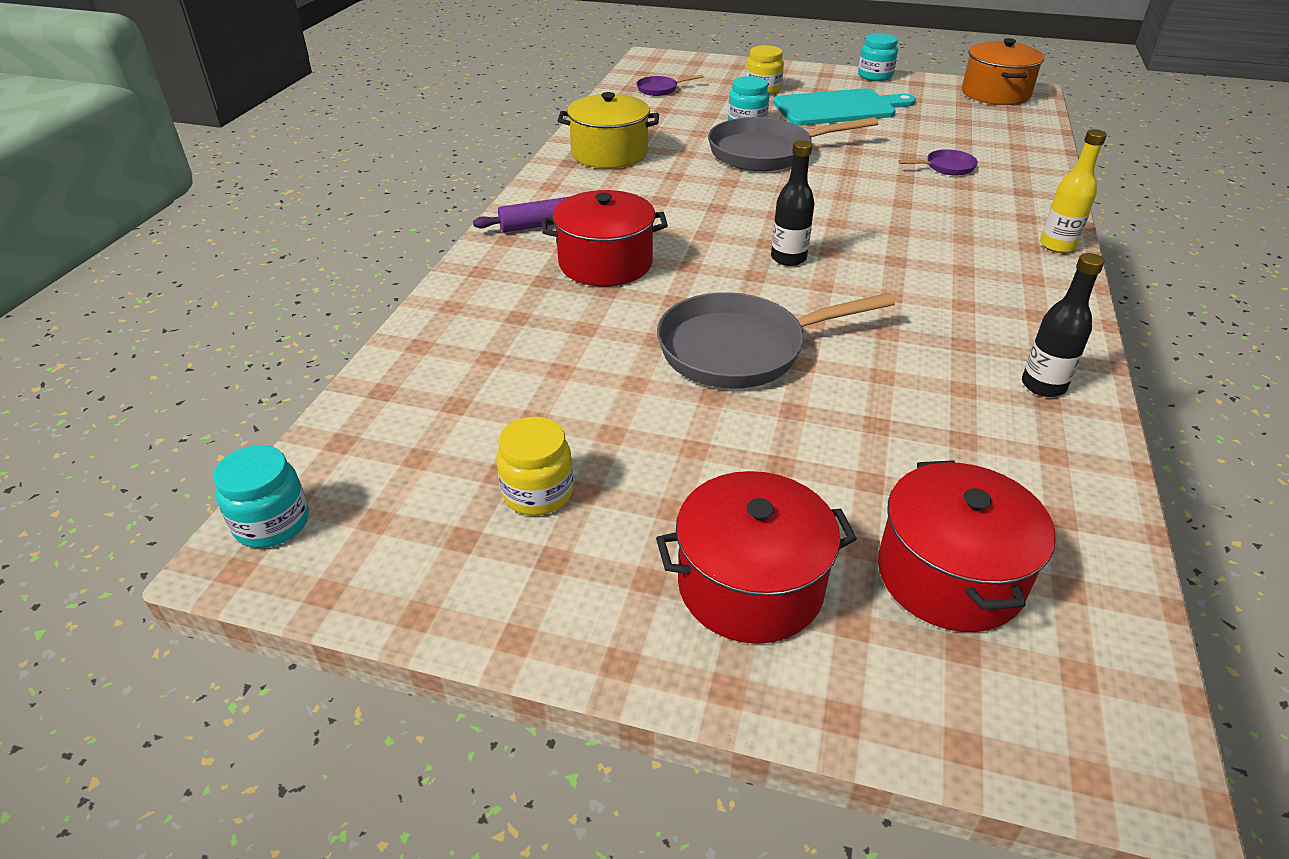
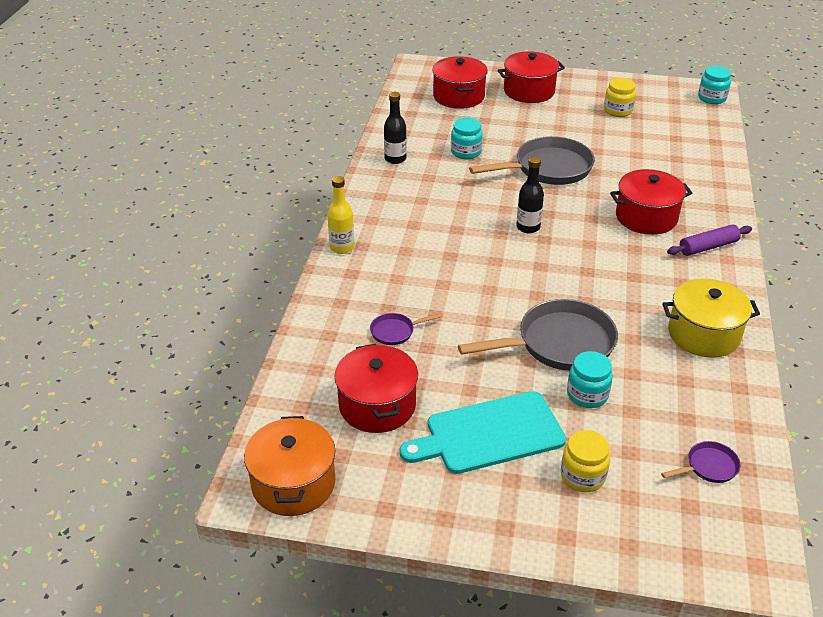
camera: 175 degrees right, 0 degrees up
(875, 76) = (438, 527): turquoise jar -> turquoise jar (466, 152)
(944, 125) = (377, 405): none -> red pot

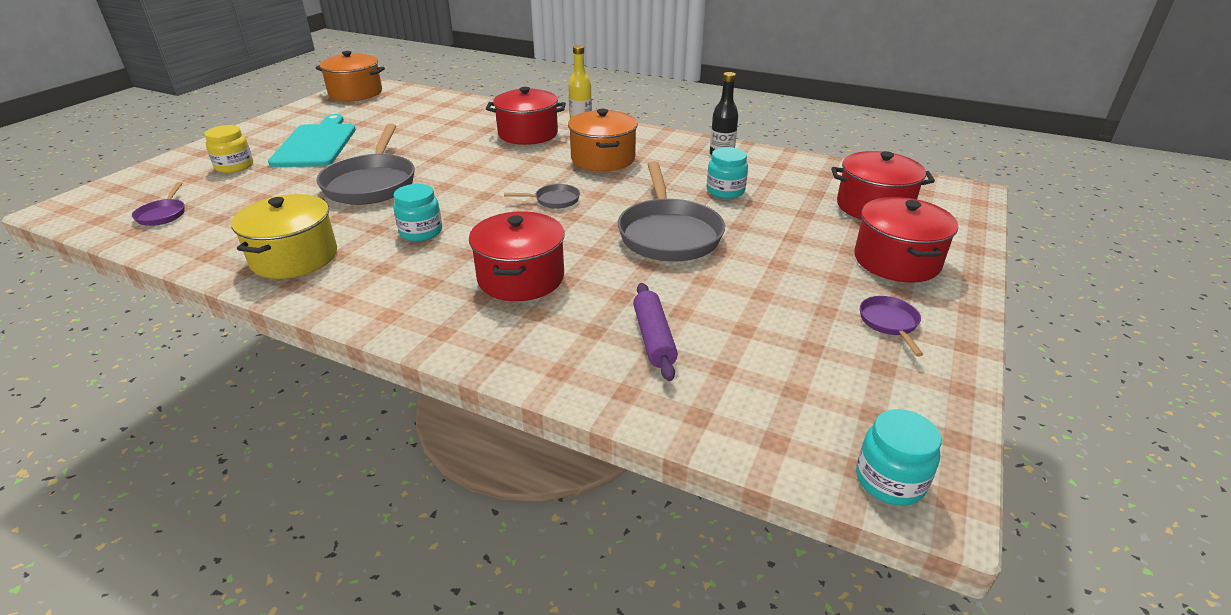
camera: 105 degrees right, 5 degrees down
(377, 405) = (389, 116): red pot -> red pot (528, 134)
(395, 331) = (456, 129): purple pan -> purple pan (889, 323)
(432, 217) = (603, 159): none -> orange pot
(528, 227) = (554, 200): black bottle -> grey pan
(587, 395) = (302, 183): turquoise jar -> turquoise jar (421, 232)
(618, 110) = (830, 331): yellow jar -> none
(708, 247) = (424, 308): purple rolling pin -> purple rolling pin (654, 338)

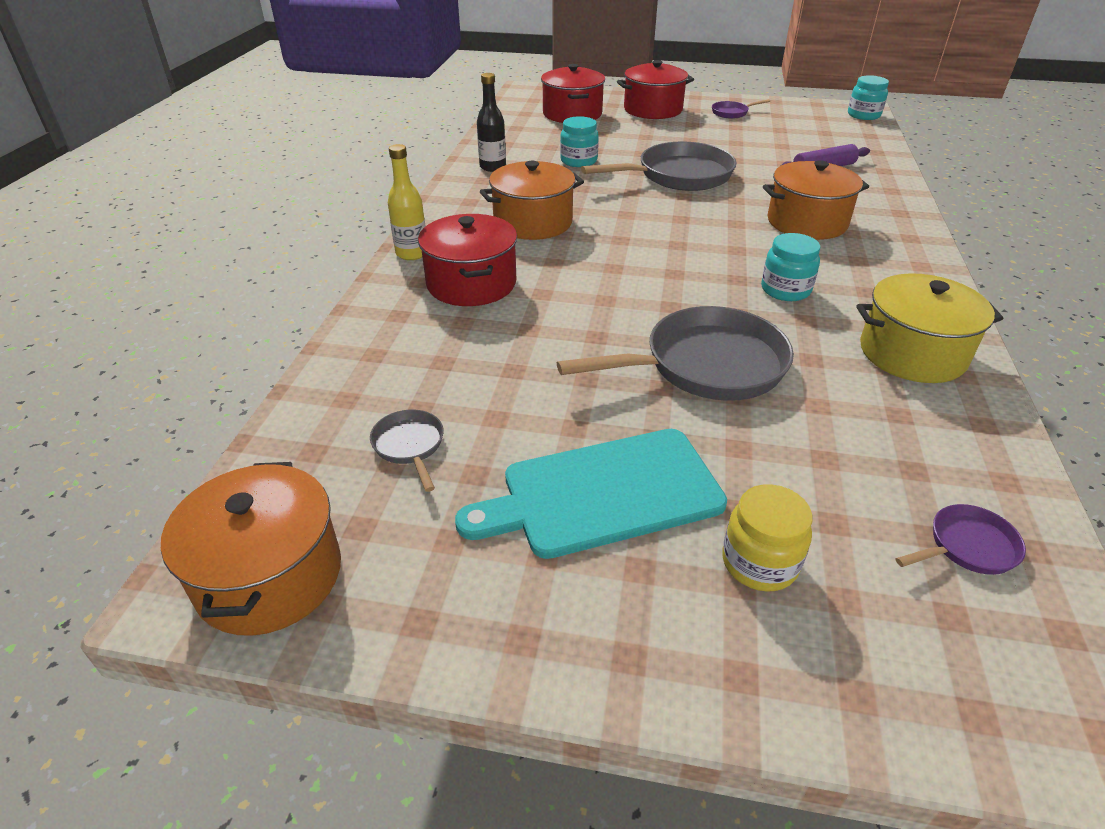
camera: 105 degrees left, 5 degrees up
(521, 278) = (807, 222): red pot -> orange pot
(554, 200) = (656, 232): grey pan -> grey pan (410, 446)

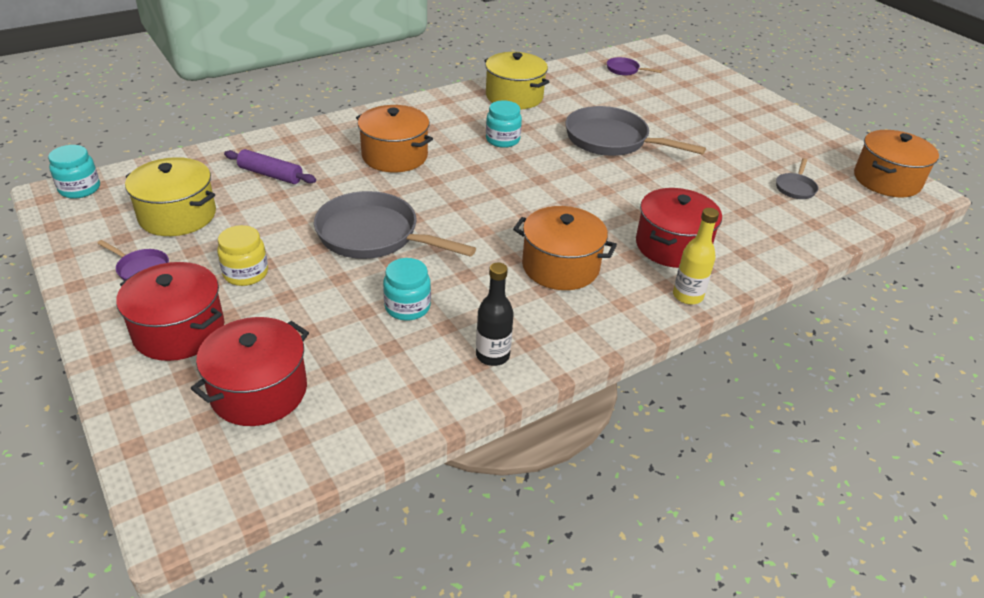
camera: 135 degrees left, 0 degrees up
(602, 493) = (727, 135): turquoise cutting board -> none
(759, 563) = (697, 99): yellow jar -> yellow jar (246, 273)
(790, 131) = (177, 215): none -> yellow pot

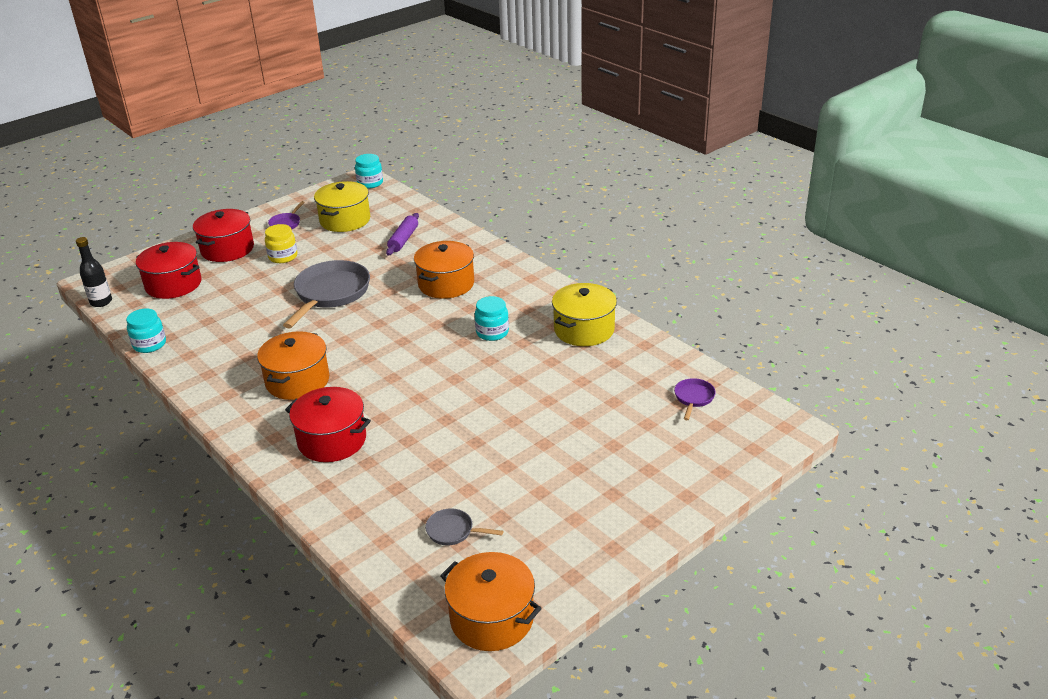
camera: 85 degrees right, 5 degrees down
(407, 307) = (248, 320): turquoise jar -> turquoise jar (149, 344)
(492, 355) = (196, 360): black bottle -> black bottle (101, 302)
(612, 140) = (515, 397): grey pan -> none
(687, 296) = (260, 449): yellow bottle -> none

